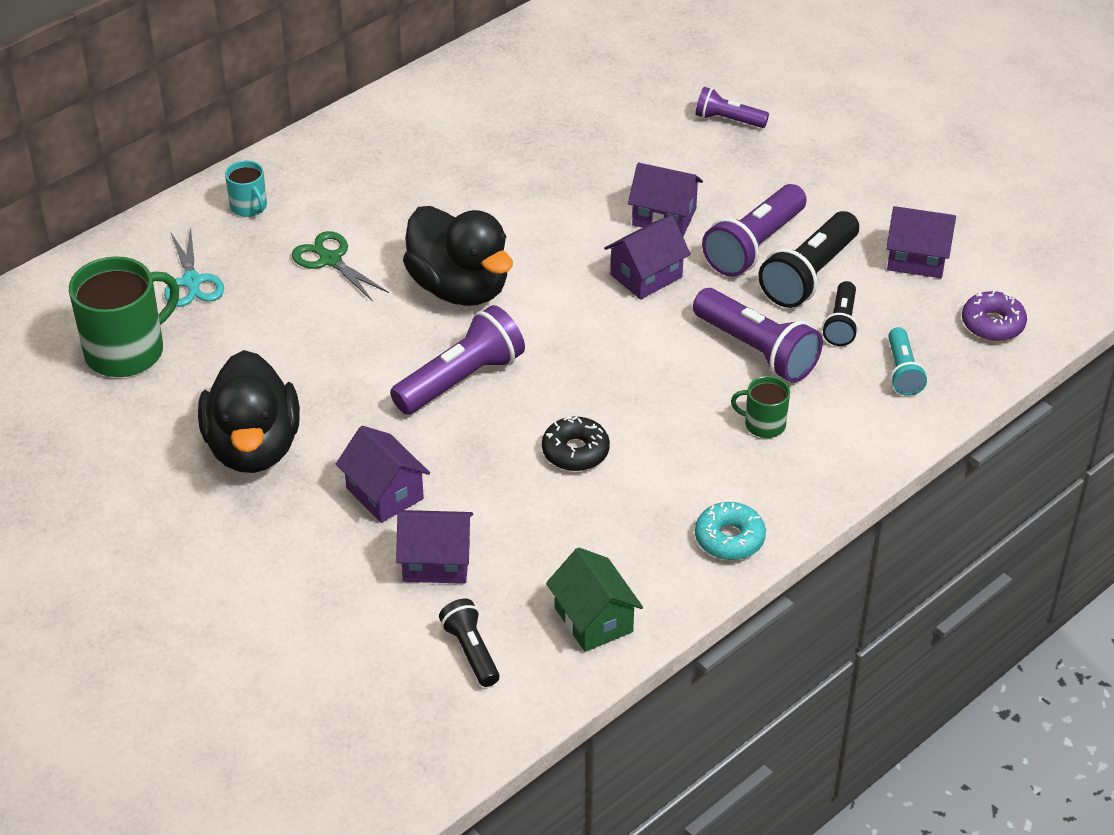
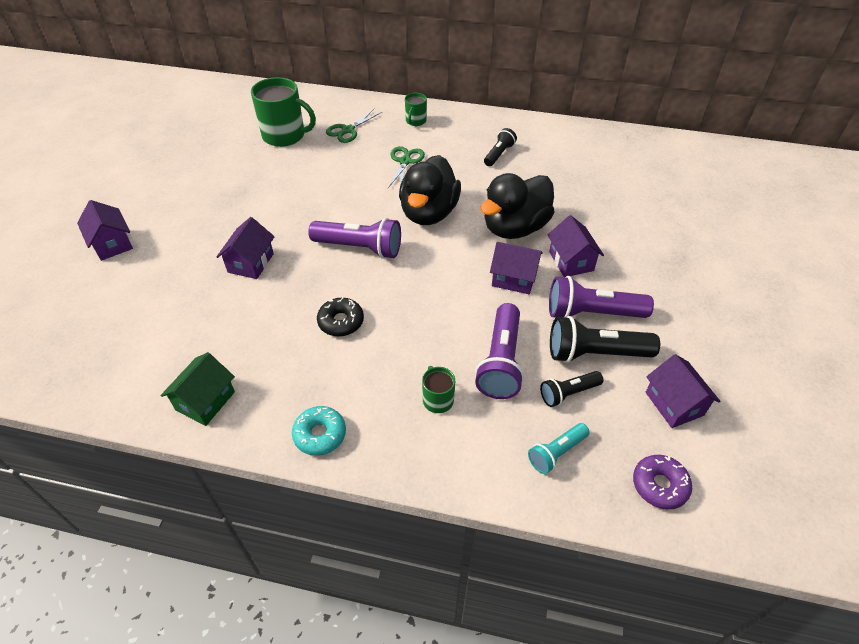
camera: 55 degrees right, 5 degrees up
(192, 281) = (348, 130): turquoise scissors -> green scissors
(249, 207) = (415, 121): turquoise mug -> green mug
(253, 447) = (250, 203): black duck -> black duck (515, 228)
(436, 562) = (211, 308): purple house -> purple house (112, 244)
(471, 651) = (149, 358): black flashlight -> black flashlight (499, 154)
(728, 120) = (685, 246): purple flashlight -> none

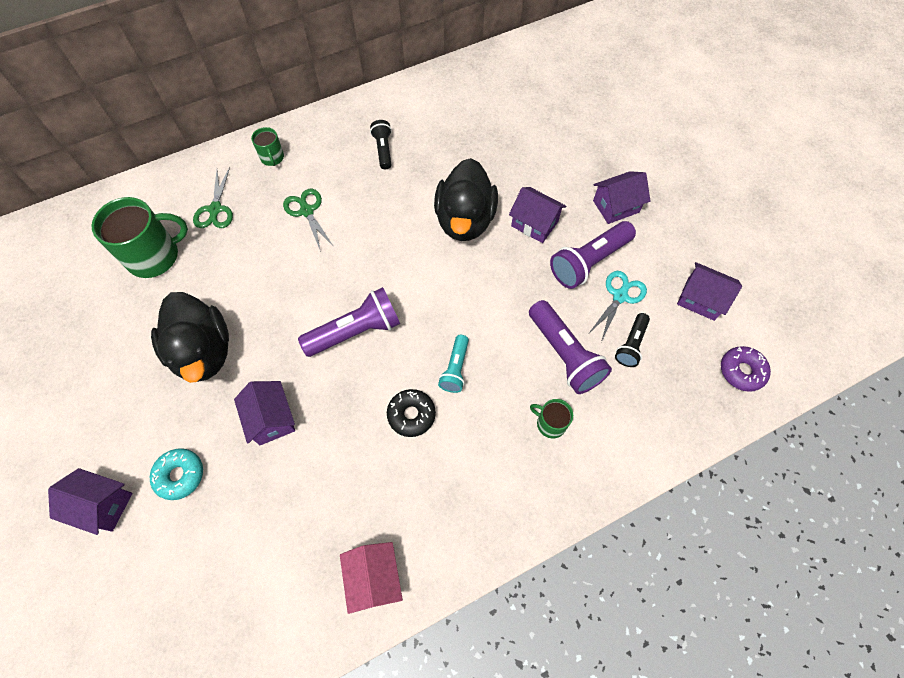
camera: 40 degrees left, 15 degrees up
(205, 401) = (374, 578): green house -> pink house
(320, 434) = (495, 526): turquoise donut -> turquoise donut (180, 475)
(429, 213) = (381, 253): black duck -> black duck (203, 352)
(514, 278) = (507, 271): purple house -> purple house (616, 206)
(556, 453) = (664, 400): turquoise flashlight -> turquoise flashlight (455, 369)
(595, 353) = (620, 296): black flashlight -> turquoise scissors

